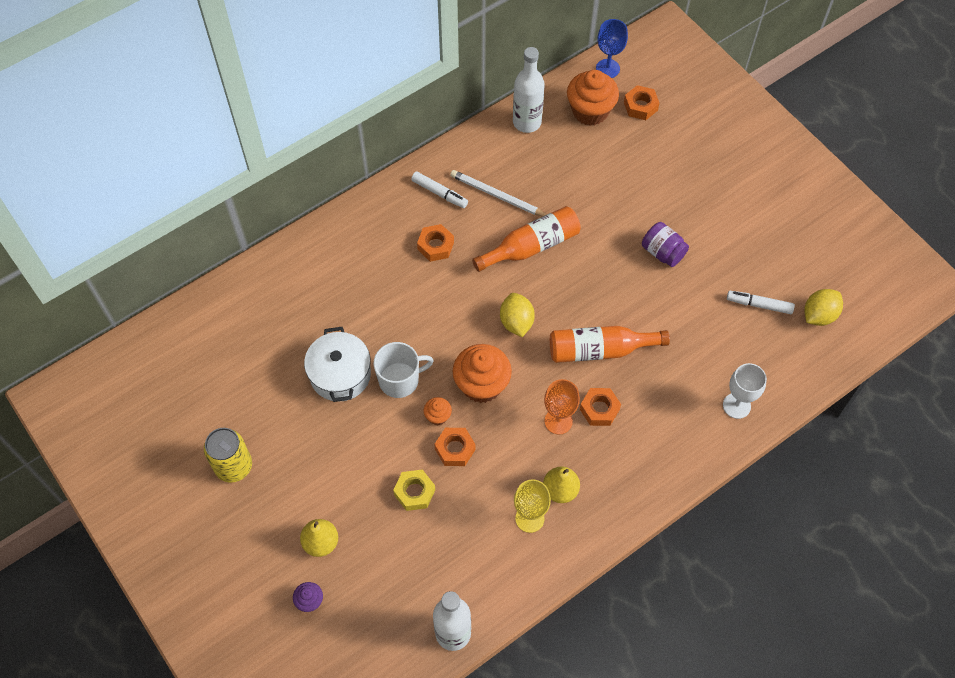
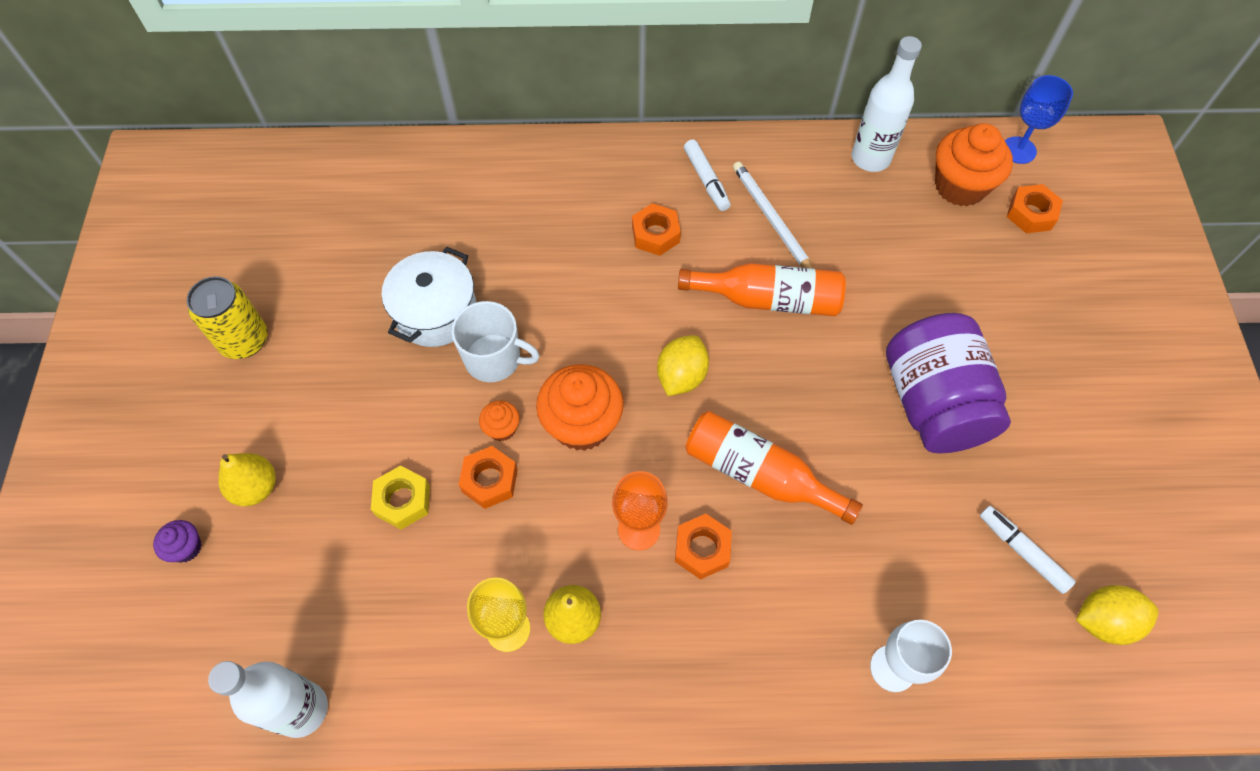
camera: 35 degrees right, 0 degrees up
(662, 252) = (933, 403): purple jar -> purple jar, size x1.92

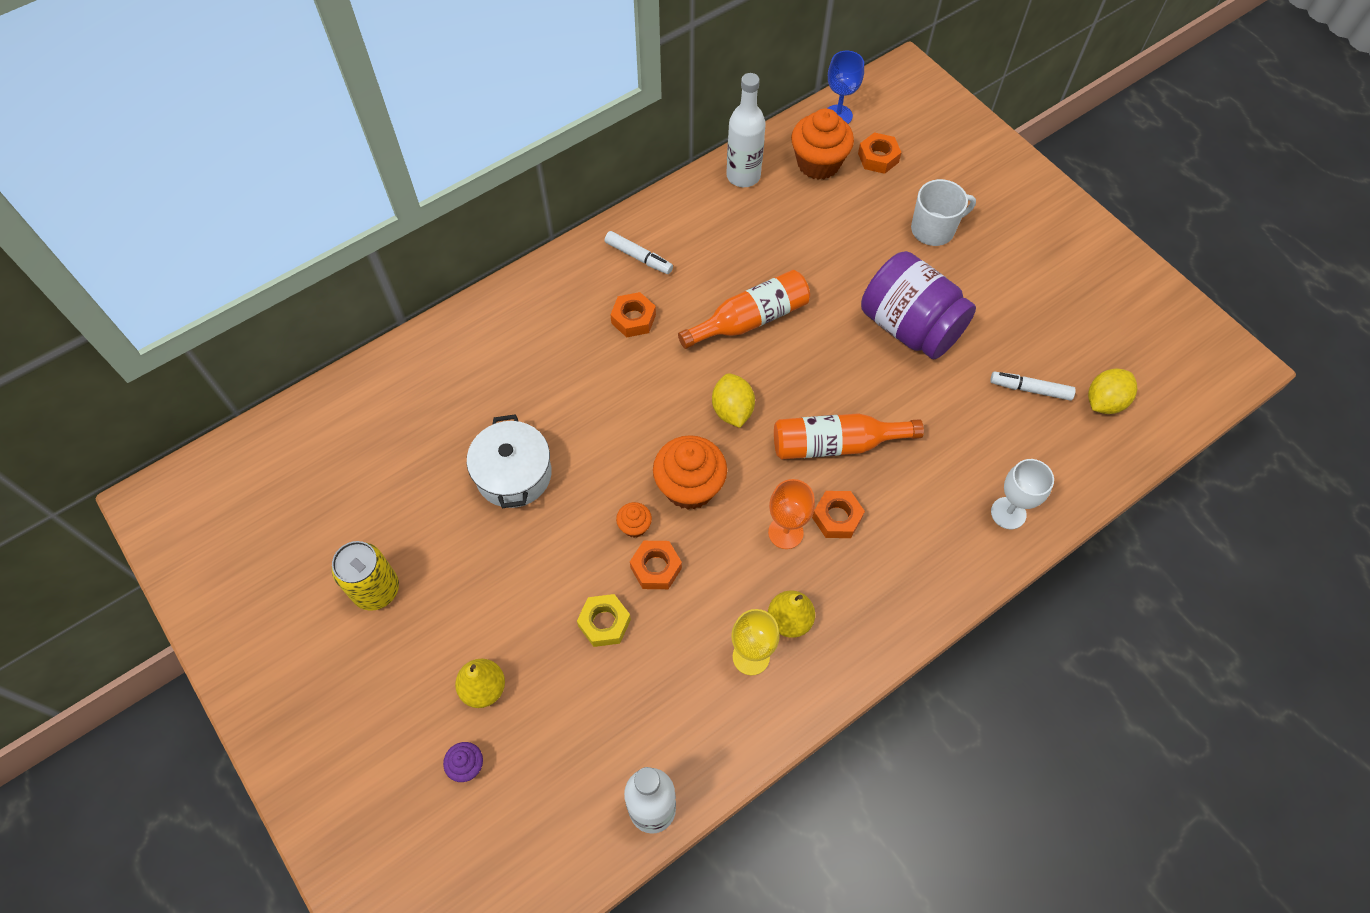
camera: 35 degrees left, 0 degrees up
(494, 359) = (588, 481): white mug -> white mug (934, 229)
(771, 219) = (708, 260): white pencil -> none

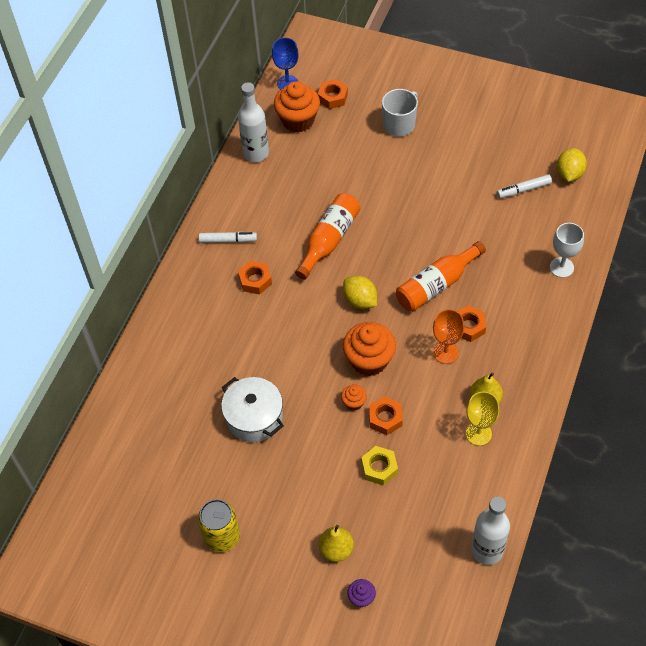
camera: 30 degrees left, 5 degrees down
(910, 326) = (428, 191): purple jar -> none

